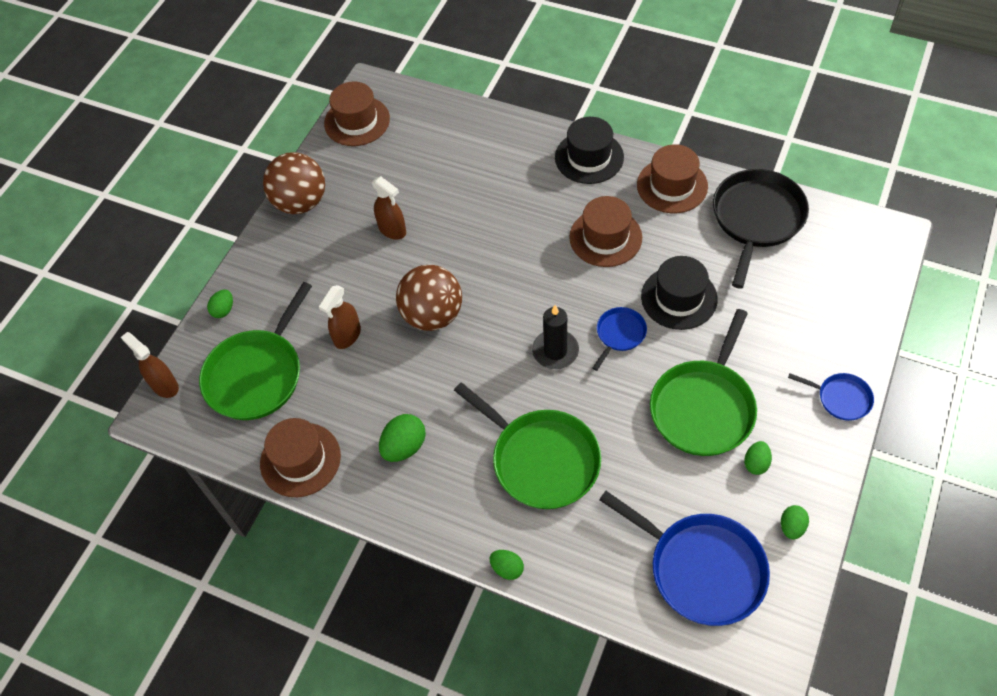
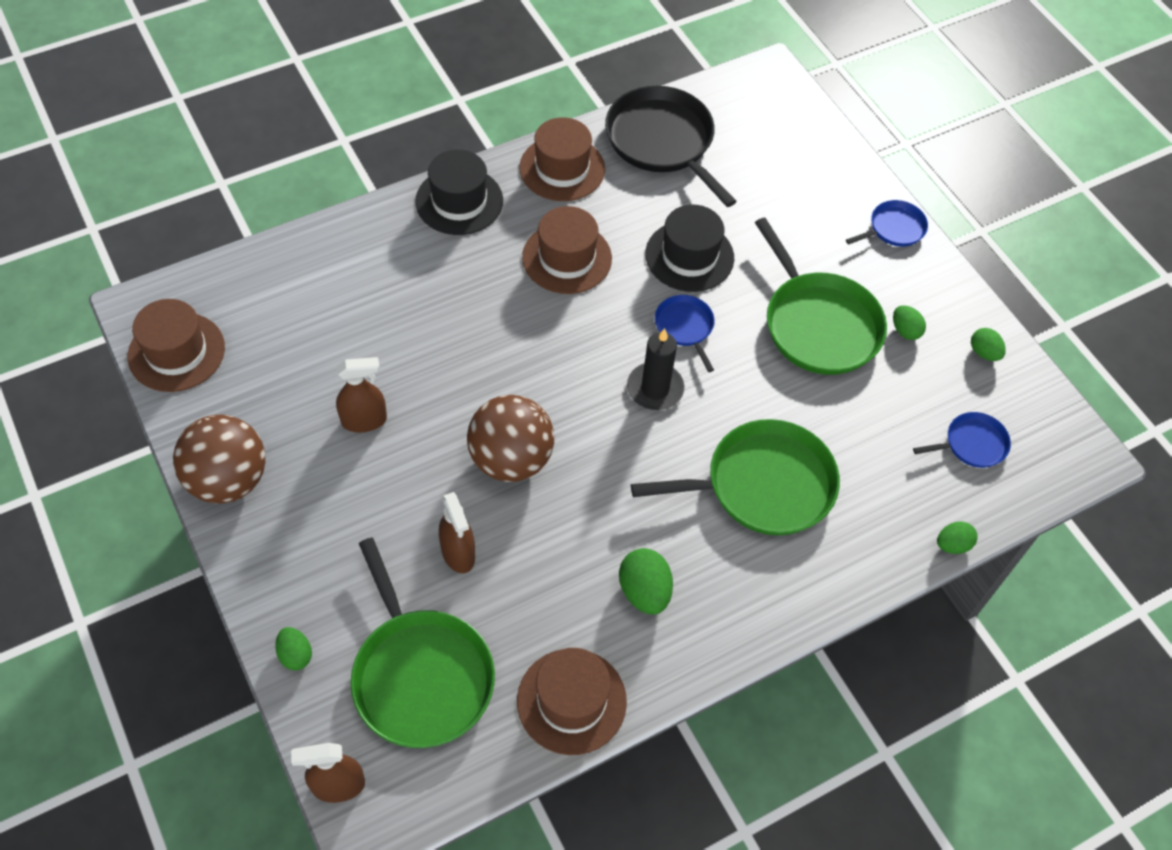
camera: 60 degrees left, 0 degrees up
(507, 568) = (854, 594): green egg -> green egg (952, 545)
(701, 568) = (972, 444): blue pan -> blue pan, size x0.50

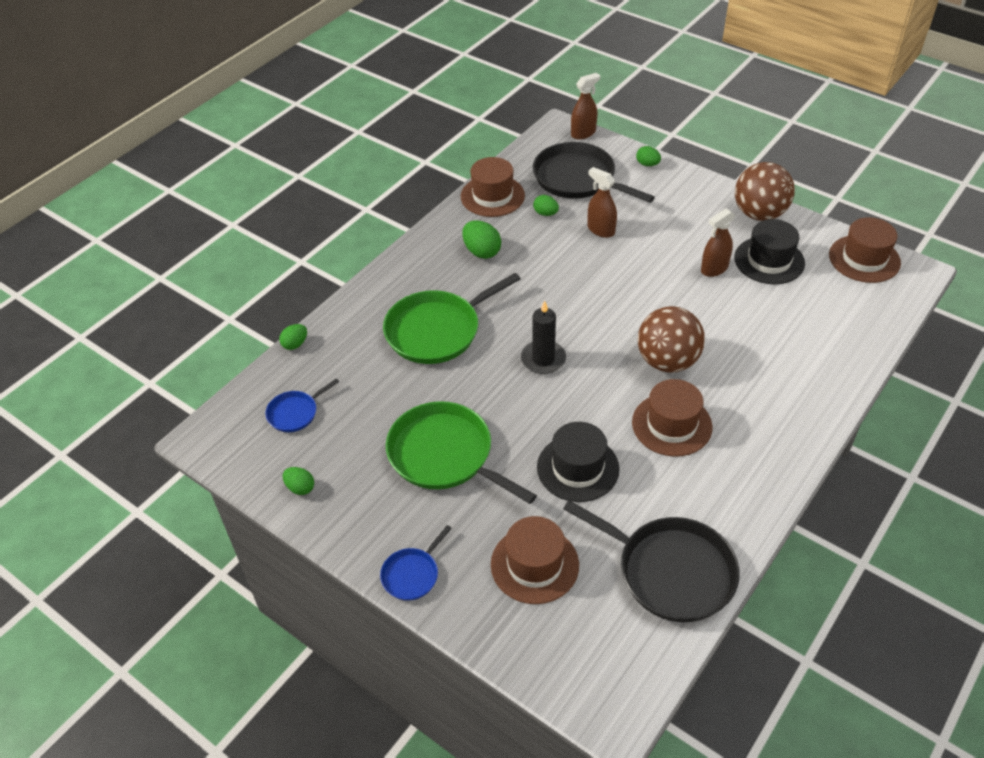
camera: 160 degrees right, 10 degrees down
(420, 675) = (578, 179): green pan -> black pan
(459, 201) = (791, 434): black hat -> black hat (769, 260)
(511, 459) = (607, 283): brown ball -> brown ball (667, 361)
(562, 168) = (736, 501): brown hat -> brown hat (534, 564)
(685, 327) = (547, 410): blue pan -> none
(905, 331) = (372, 479): green egg -> green egg (545, 213)

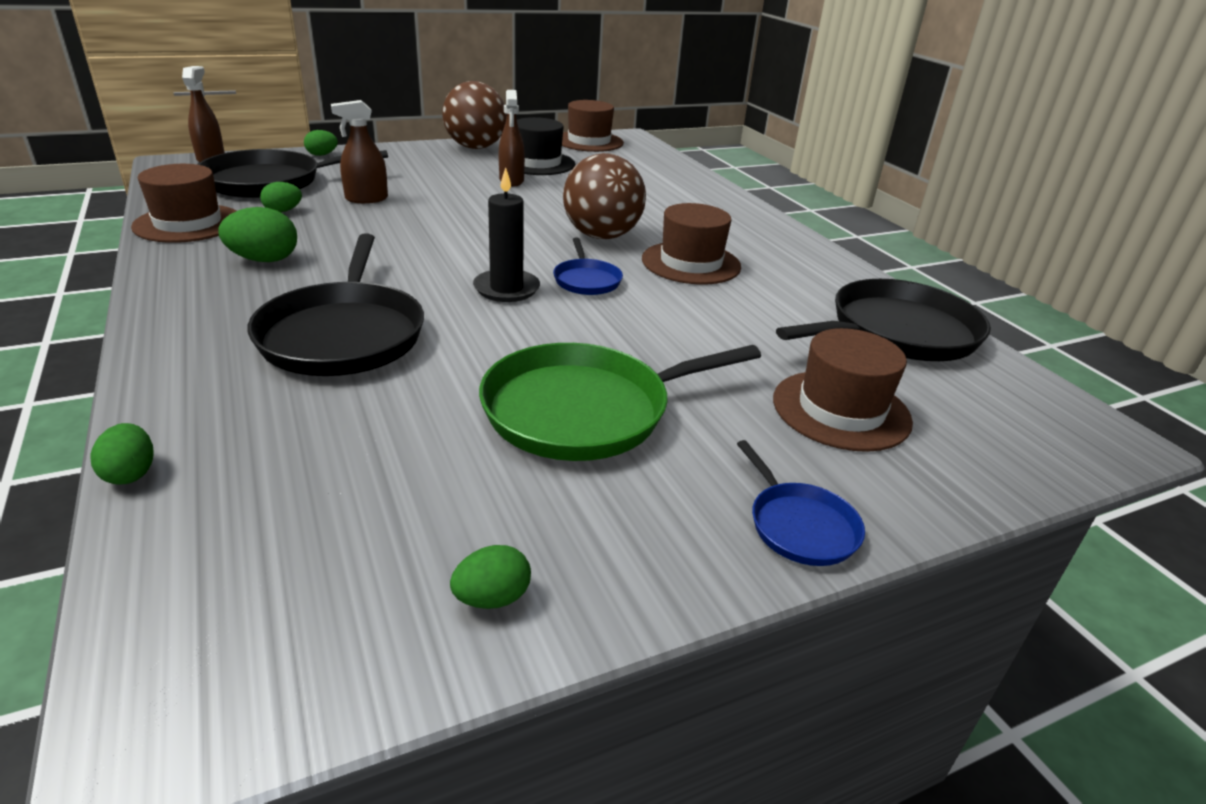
camera: 65 degrees left, 15 degrees down
(295, 413) = (296, 535): blue pan -> blue pan (586, 280)
(437, 330) = (343, 334): green pan -> black pan
(578, 468) = (703, 329): black hat -> none

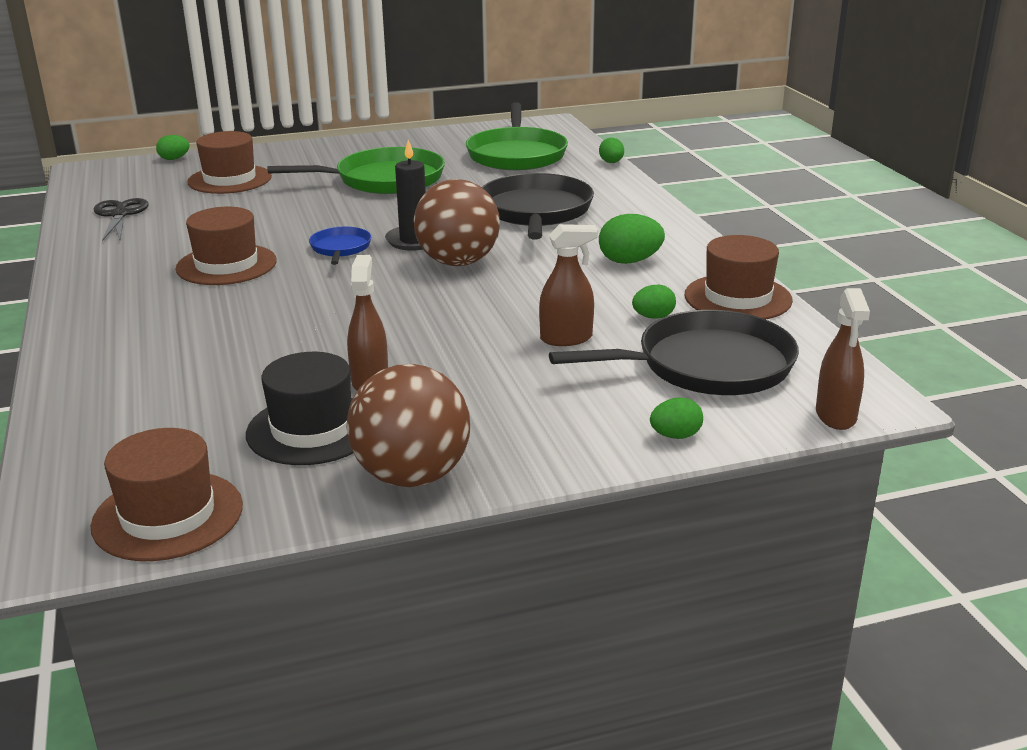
camera: 170 degrees left, 5 degrees down
(327, 507) = (516, 154): none -> green pan
(492, 598) = (446, 137): green egg -> green egg (174, 159)
(601, 236) = (296, 293): brown ball -> brown ball (458, 262)
(799, 525) = (306, 149): blue pan -> none
(897, 332) = (120, 215): black pan -> black scissors

